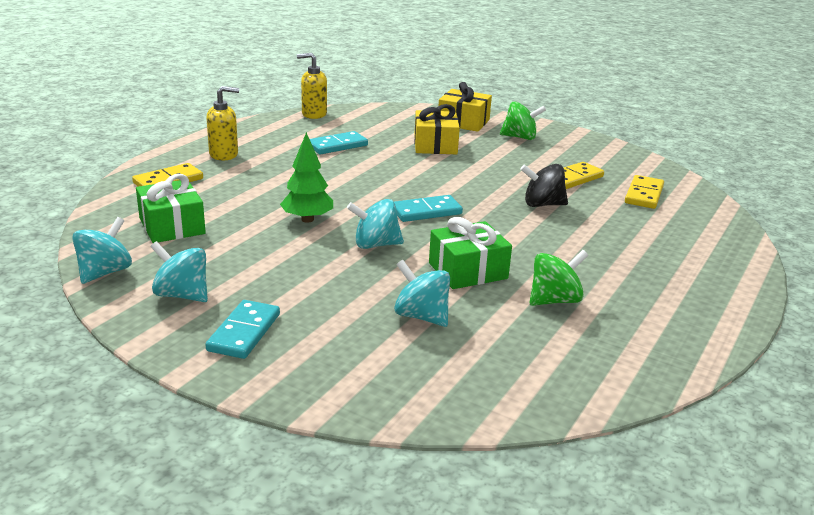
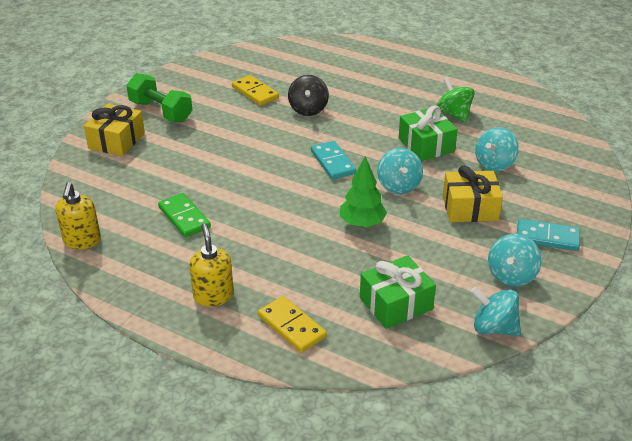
camera: 90 degrees left, 10 degrees up
(337, 146) = (184, 217): turquoise domino -> green domino
(435, 145) = (181, 157): yellow gift -> yellow gift (470, 208)
(520, 137) = (161, 111): green spinning top -> green dumbbell
(644, 195) = (282, 67): yellow domino -> none

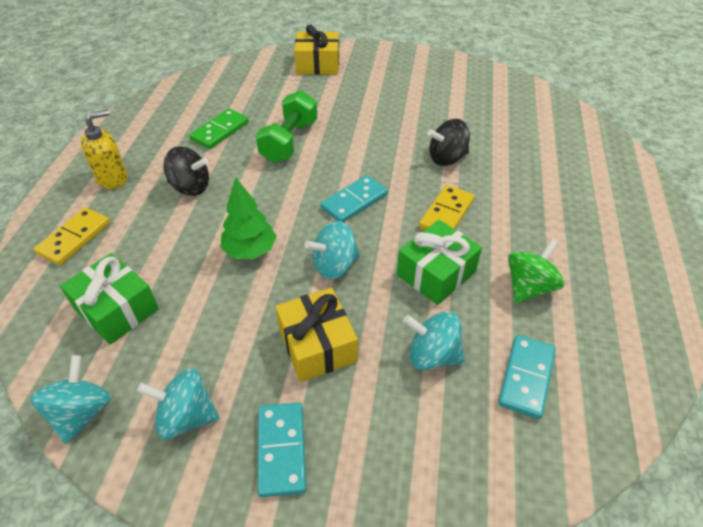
camera: 70 degrees right, 10 degrees up
(82, 241) = (172, 91): yellow soap dispenser -> none
(161, 111) = (378, 72): green dumbbell -> green dumbbell (289, 141)
(255, 92) = (452, 115): yellow domino -> yellow domino (446, 213)
(260, 246) = (190, 187): none -> black spinning top
(521, 136) = (526, 377): none -> turquoise domino

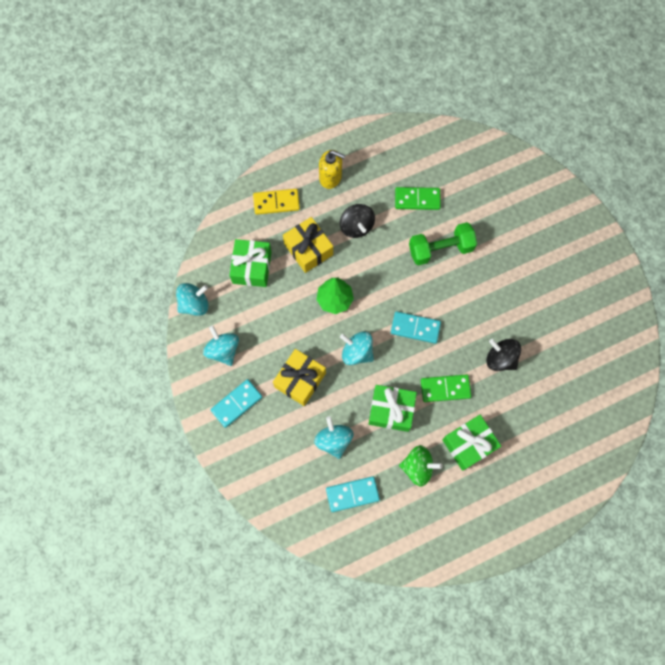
camera: 55 degrees right, 25 degrees up
(318, 64) = (542, 202): yellow gift -> yellow gift (308, 249)
(446, 213) = (445, 388): yellow domino -> green domino
(528, 228) = (469, 444): none -> green gift

